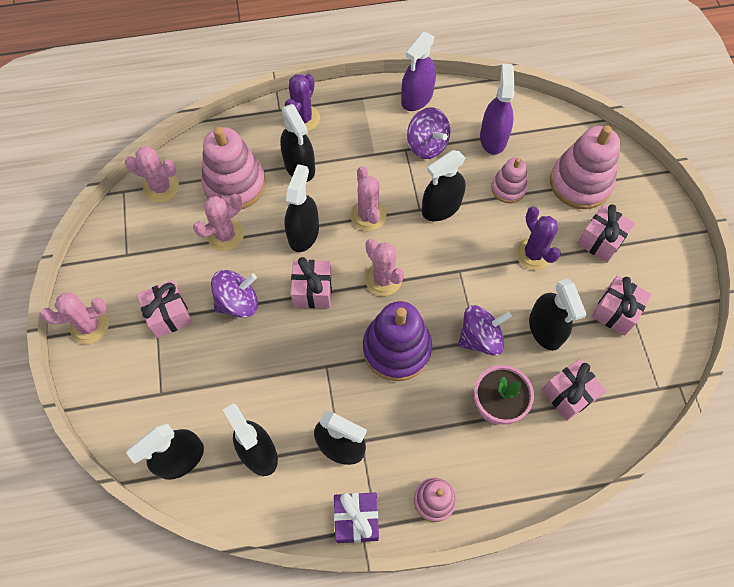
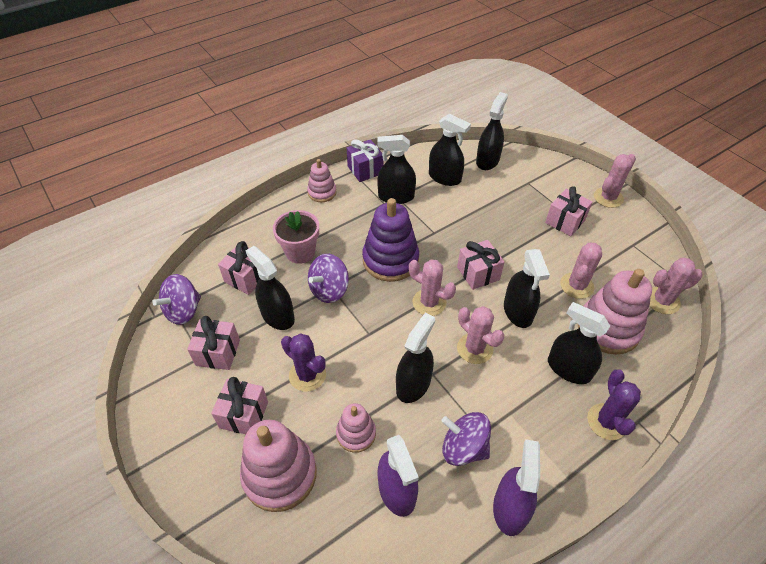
camera: 155 degrees right, 15 degrees down
(238, 302) = (526, 246): purple spinning top -> purple spinning top (183, 311)

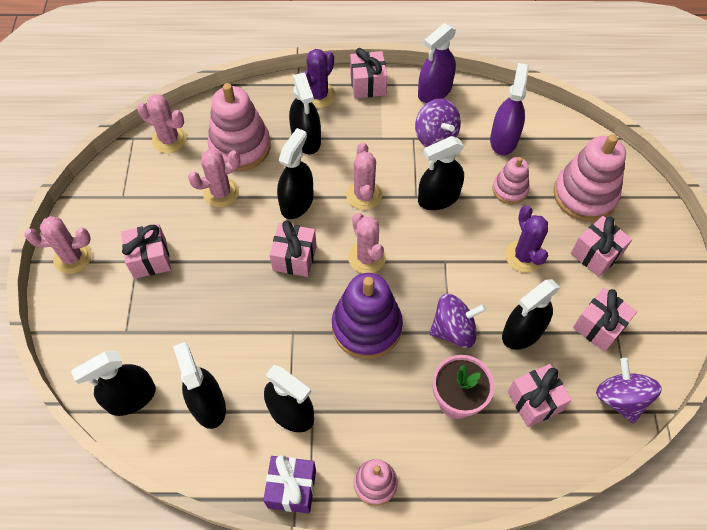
camera: 145 degrees left, 10 degrees up
(183, 311) = (620, 398): purple spinning top -> purple spinning top turned 90 degrees counterclockwise
(277, 316) = (522, 332): black spray bottle -> black spray bottle turned 60 degrees clockwise
(579, 468) = (368, 84): none -> pink gift

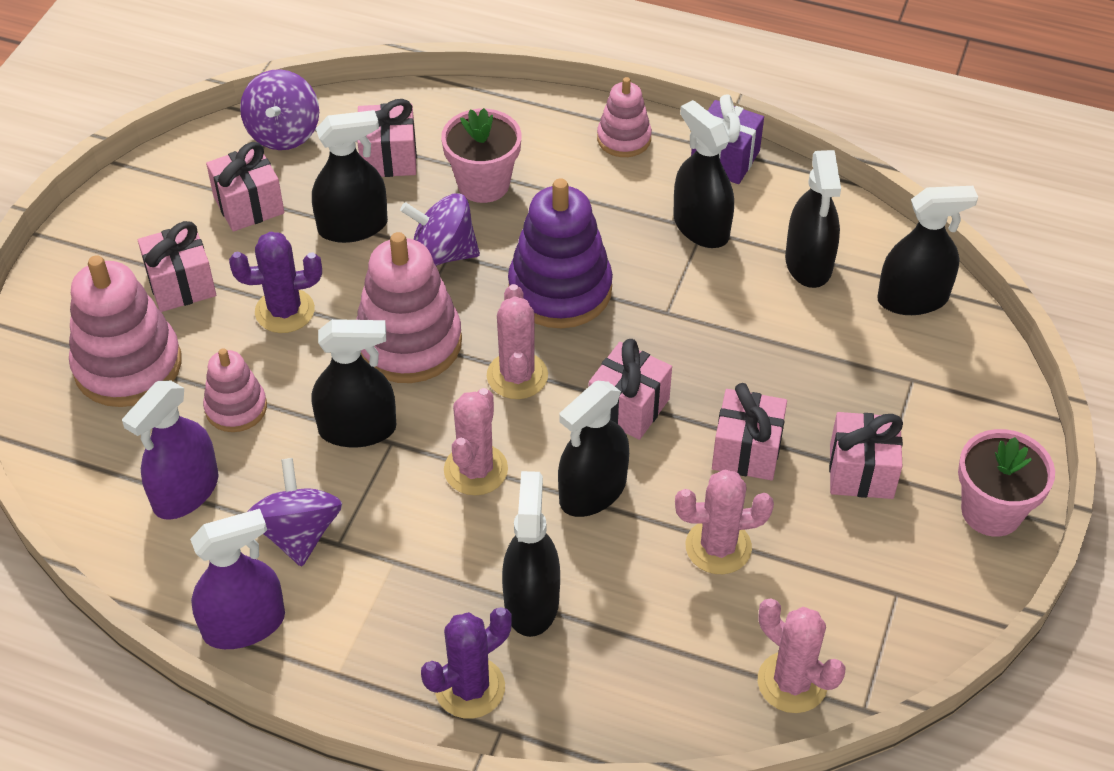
camera: 160 degrees left, 10 degrees down
(73, 257) = (991, 511): pink cactus -> pink flower pot
(240, 146) = (659, 625): pink stacking toy -> pink stacking toy (409, 343)
(368, 84) = (362, 681): pink gift -> pink gift (747, 451)
(524, 256) = (285, 311): purple cactus -> purple cactus turned 75 degrees clockwise

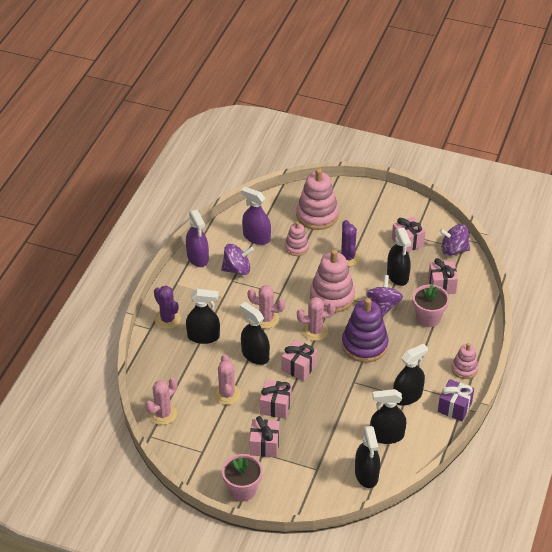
camera: 90 degrees right, 5 degrees down
(181, 284) = (360, 226): pink gift -> none
(357, 429) = (286, 283): black spray bottle -> none

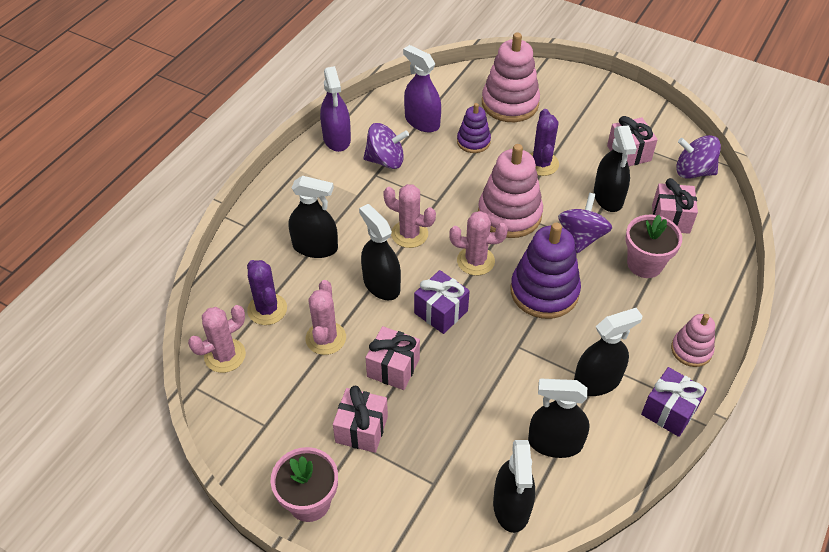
camera: 10 degrees right, 5 degrees up
(167, 319) = (272, 216): purple cactus -> purple cactus (267, 309)
(296, 247) = (473, 141): pink stacking toy -> purple stacking toy
(299, 367) = (441, 312): pink gift -> purple gift

